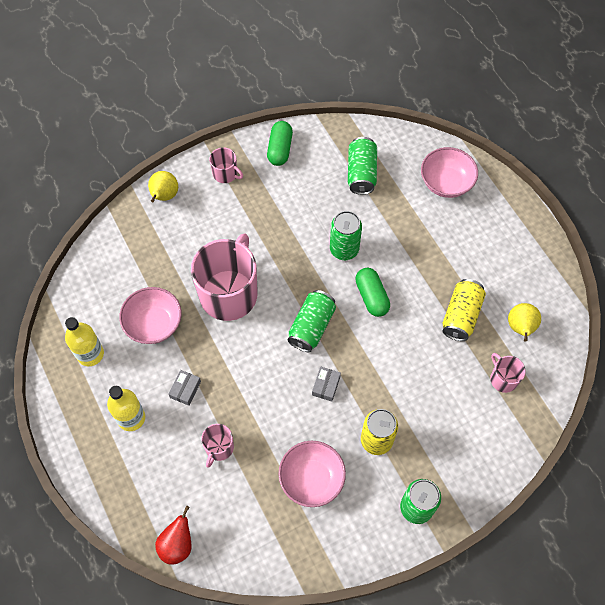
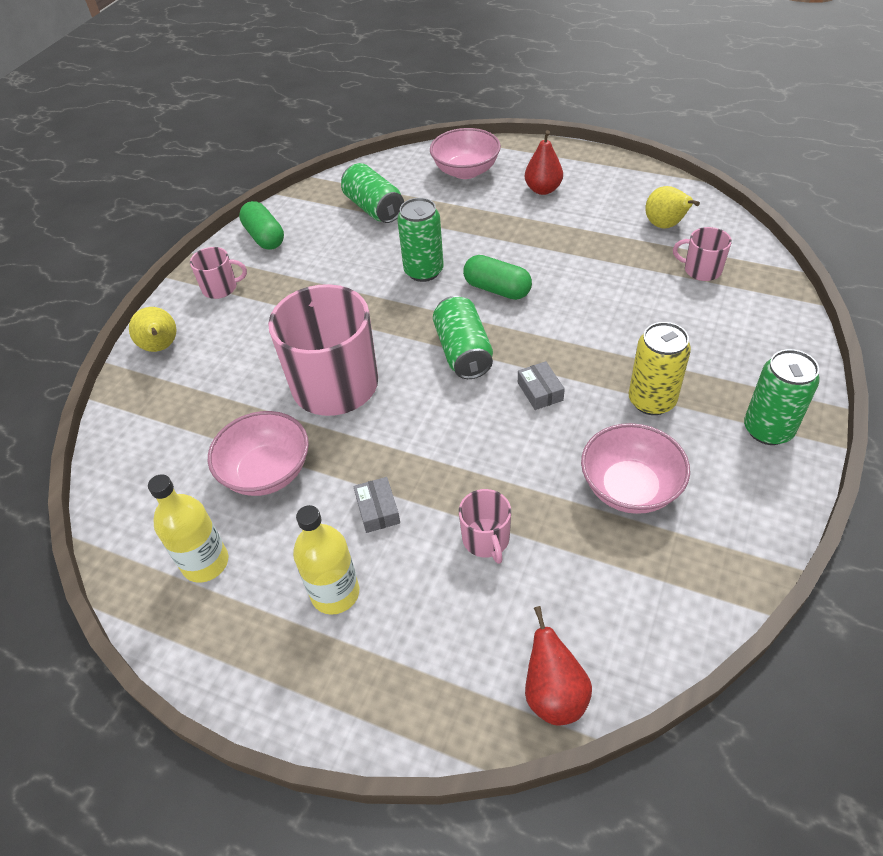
camera: 35 degrees left, 15 degrees down
(461, 316) = (601, 250): yellow can -> none
(477, 237) = (543, 189): none -> red pear

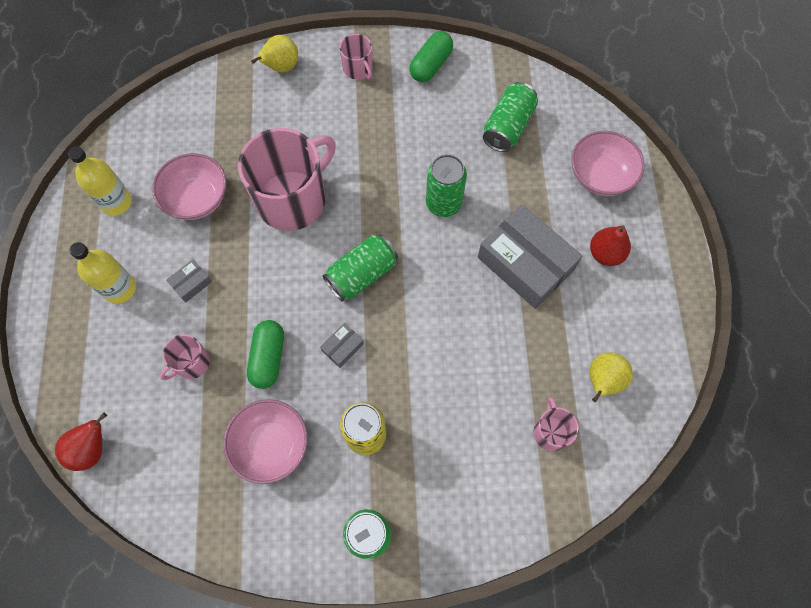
camera: 60 degrees right, 20 degrees up
(497, 289) = (446, 269): green capsule -> green capsule (268, 358)
(523, 237) = (525, 263): none -> grey box

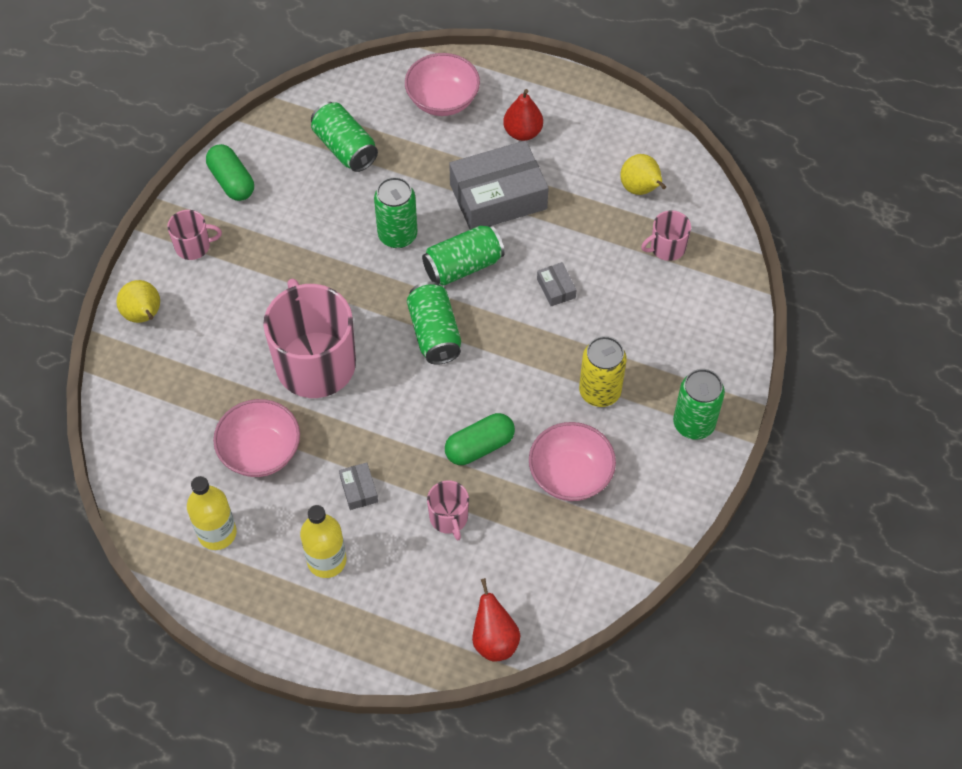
camera: 65 degrees left, 10 degrees down
(268, 358) = (479, 446): green capsule -> green capsule turned 60 degrees counterclockwise
(342, 347) = (502, 378): grey box -> grey box (556, 288)
(439, 267) = (463, 266): none -> green can
(550, 432) = (667, 247): pink mug -> pink mug turned 45 degrees counterclockwise

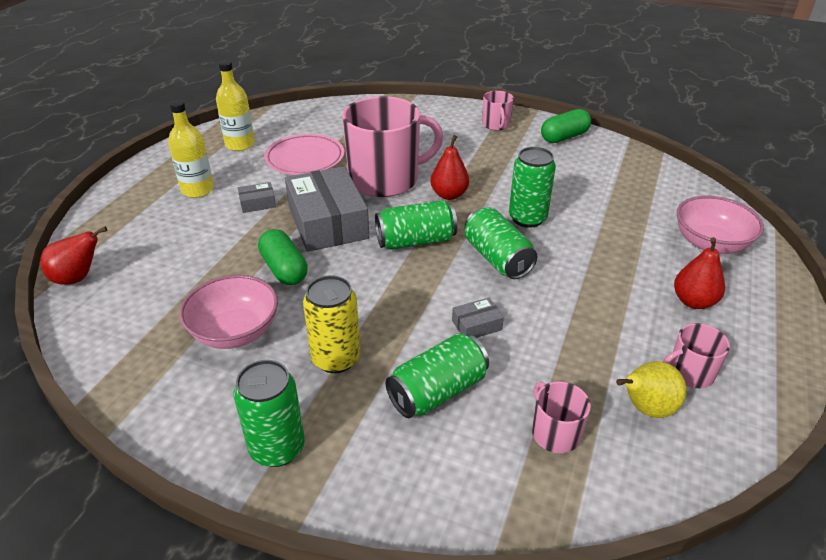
camera: 90 degrees right, 20 degrees down
(144, 316) = (430, 110): yellow pear -> none
(260, 451) = (305, 159): pink bowl -> pink plate
(345, 148) = (621, 188): green can -> green can (437, 391)
(350, 301) = (449, 195): none -> red pear
(449, 518) = (214, 251): pink mug -> pink mug (689, 373)
(498, 197) = (594, 282): grey box -> grey box (327, 222)

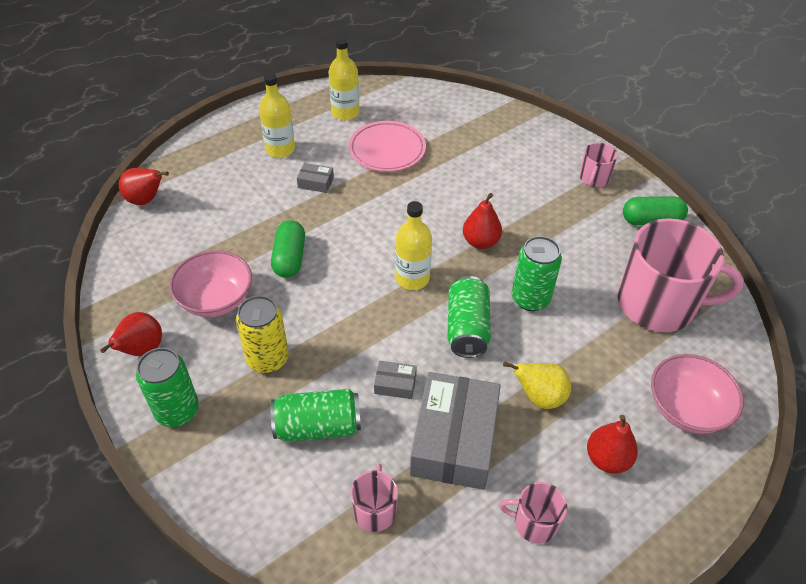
camera: 30 degrees right, 10 degrees up
(186, 411) = (142, 350): none -> red pear
(327, 222) = (356, 226): grey box -> grey box (454, 439)
(385, 179) = (438, 201): pink mug -> pink mug (658, 304)
(415, 241) = (412, 278): green can -> yellow bottle
(645, 408) = (466, 531): yellow pear -> yellow pear (539, 397)

